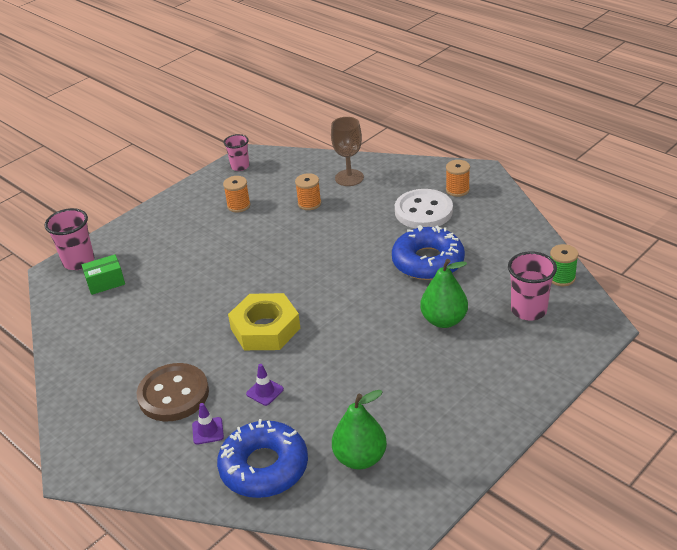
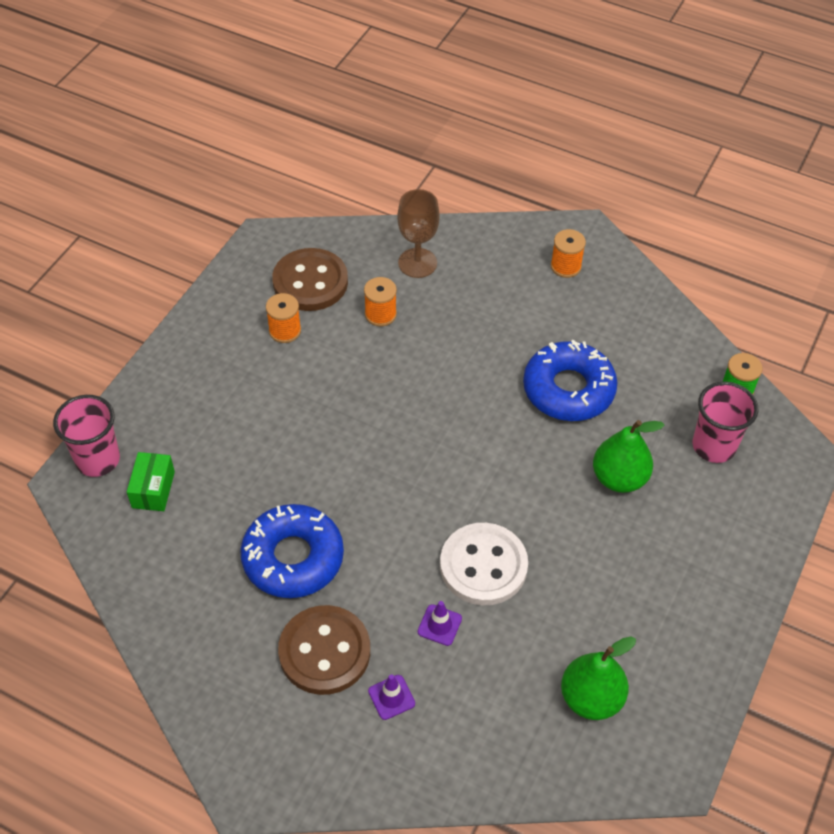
camera: 20 degrees left, 15 degrees up
(105, 283) = (153, 489): green box -> green box turned 45 degrees counterclockwise
(240, 166) = (258, 261): pink cup -> none
(264, 467) = (482, 735): blue donut -> blue donut (293, 558)
(265, 328) = (402, 528): yellow nut -> none
(269, 181) = (310, 282): none -> brown button
(423, 211) = (534, 307): white button -> white button (483, 566)

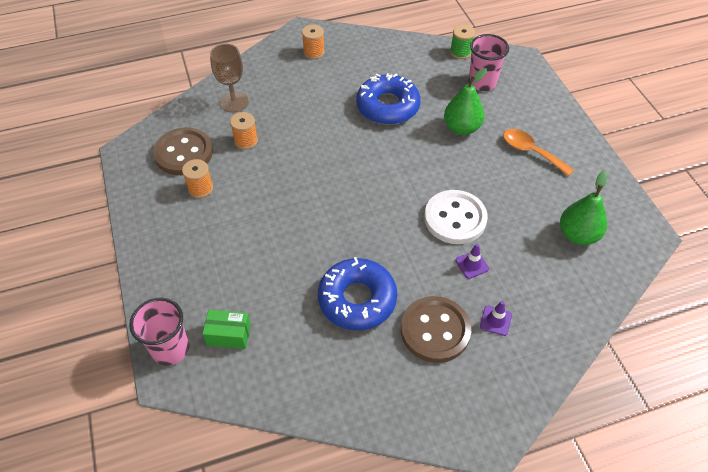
camera: 45 degrees left, 0 degrees up
(153, 489) = (229, 335): green box -> green box turned 45 degrees counterclockwise
(663, 568) = (531, 152): none -> orange spoon

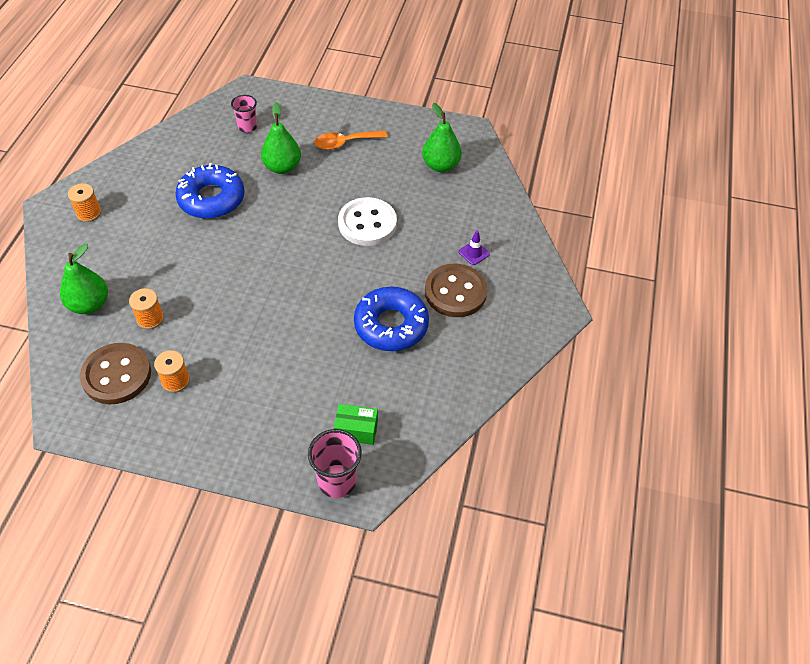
camera: 60 degrees left, 0 degrees up
(229, 335) = (356, 430): green box -> green box turned 60 degrees clockwise
(234, 102) = (89, 304): brown goblet -> green pear
(460, 52) = (199, 119): green spool -> none
(472, 264) = (417, 238): purple traffic cone -> none
(482, 83) = (247, 127): pink cup -> pink cup, size x0.67

